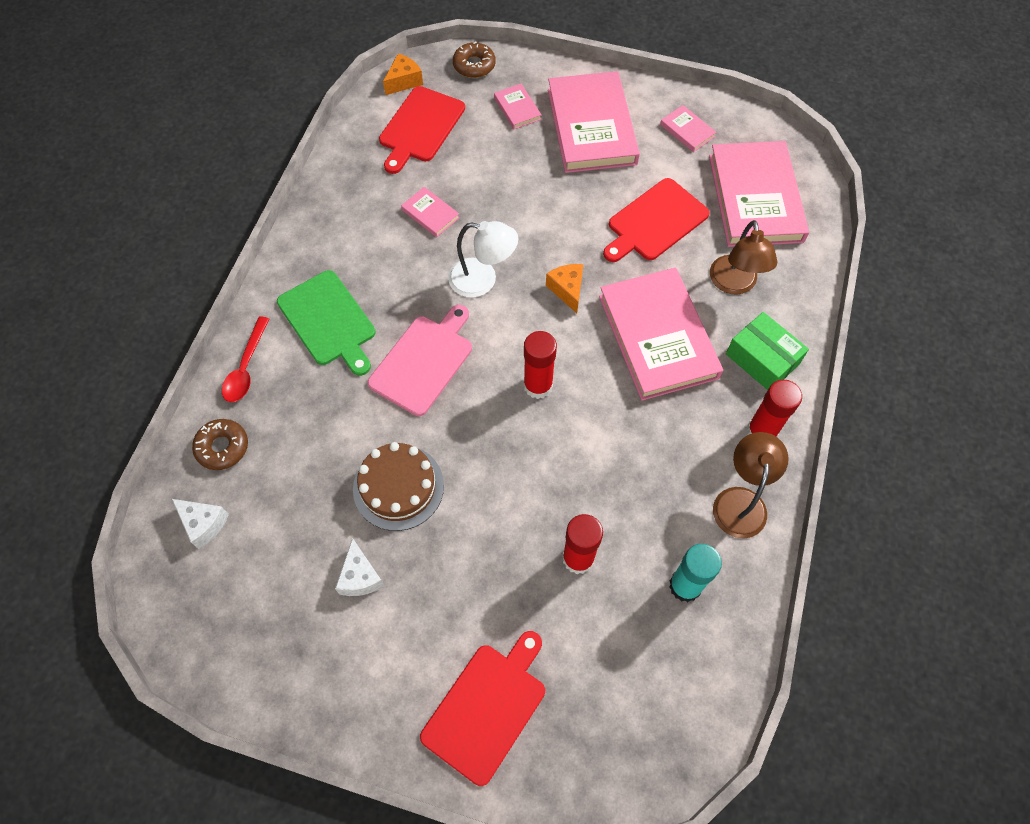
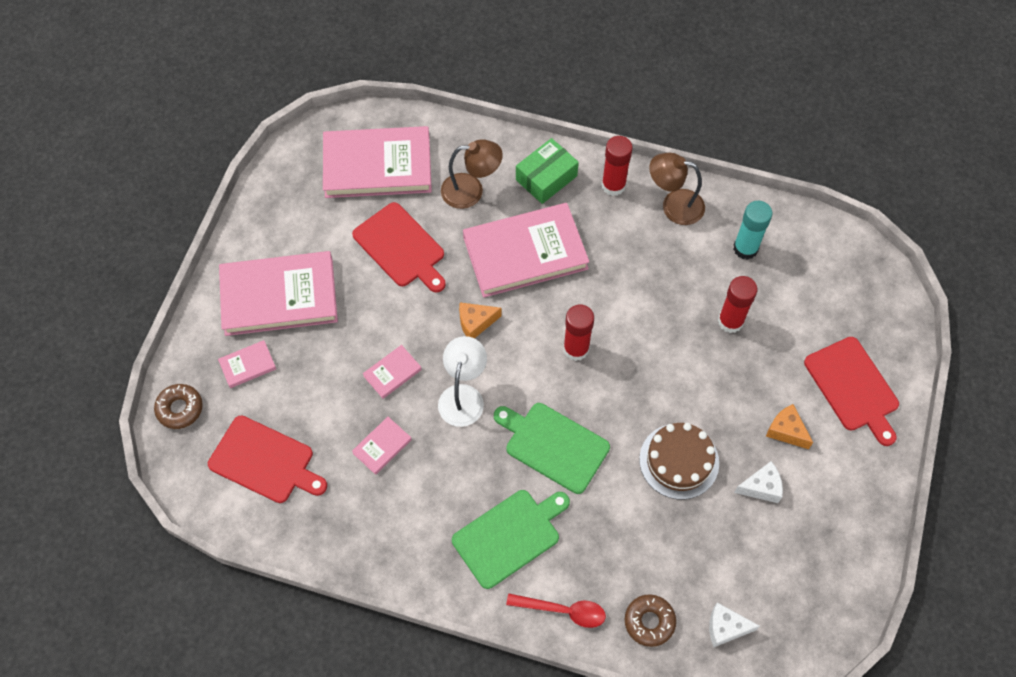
camera: 90 degrees left, 0 degrees up
(204, 524) = (725, 628): white cheese -> white cheese turned 120 degrees counterclockwise
(404, 81) = (195, 482): orange cheese -> orange cheese (786, 431)
(423, 361) = (553, 446): pink cutting board -> green cutting board
(486, 708) = (853, 387): red cutting board -> red cutting board turned 150 degrees counterclockwise
(687, 130) = (292, 213): pink book -> pink book (392, 373)

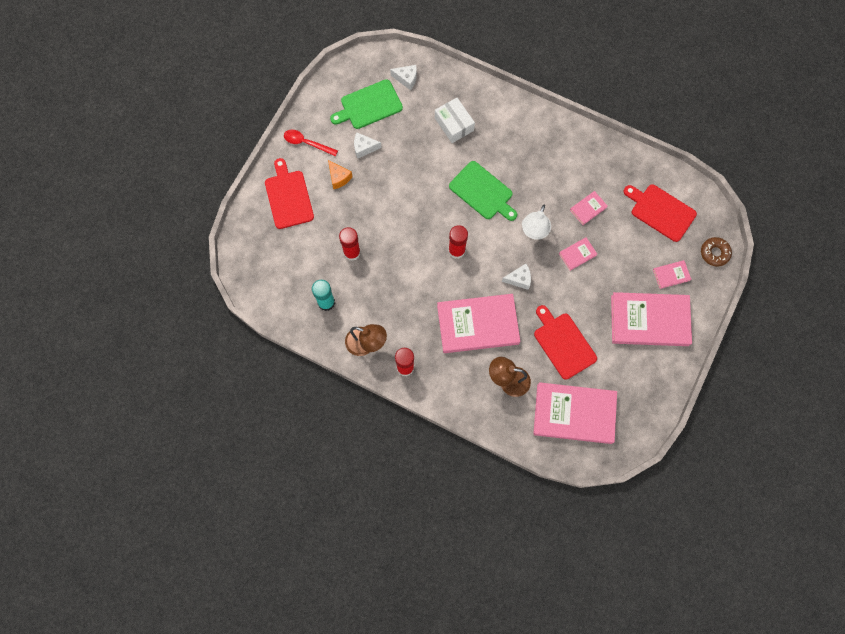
camera: 170 degrees left, 10 degrees up
(475, 323) = (519, 279): orange cheese -> white cheese
(509, 536) = (518, 145): green cutting board -> green cutting board (369, 105)
(546, 178) = (452, 382): green box -> none
(563, 611) = (494, 101): red spoon -> red spoon (307, 143)
(623, 555) = (454, 124): none -> white box
(649, 622) = (447, 88): brown donut -> none
(679, 461) = (409, 170): brown cake -> none

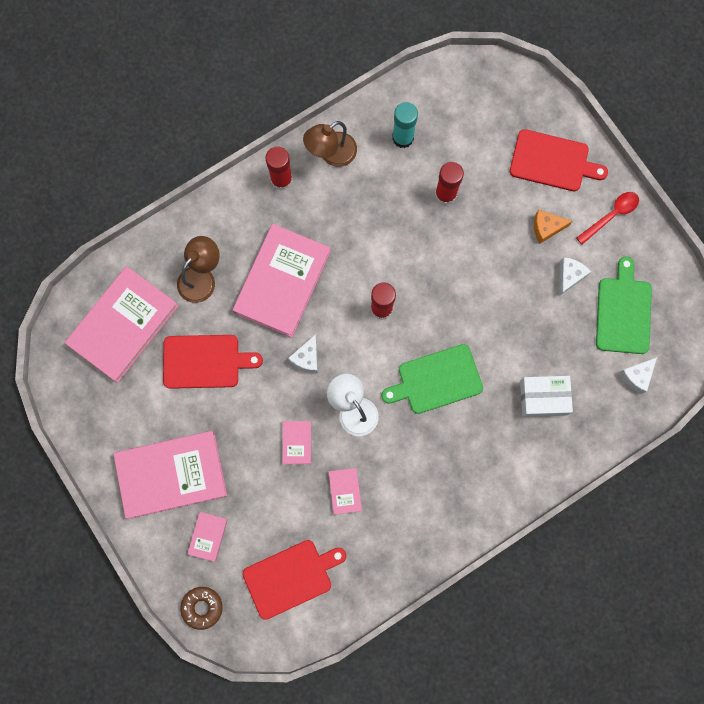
camera: 120 degrees right, 5 degrees up
(649, 320) = (171, 475): pink book -> pink book turned 45 degrees clockwise

